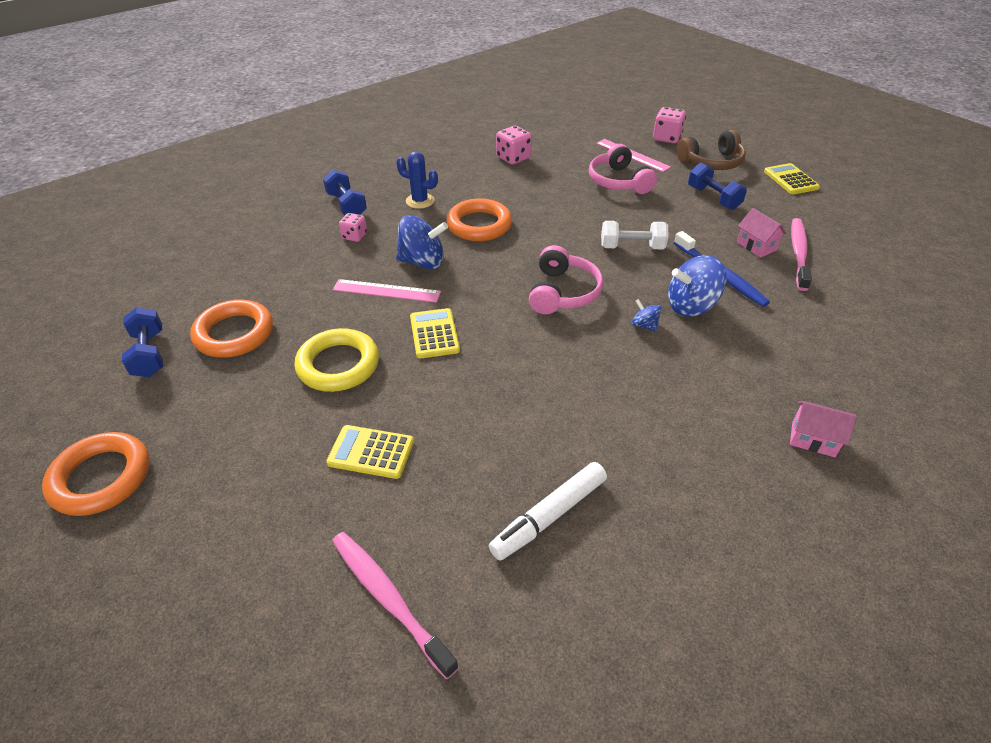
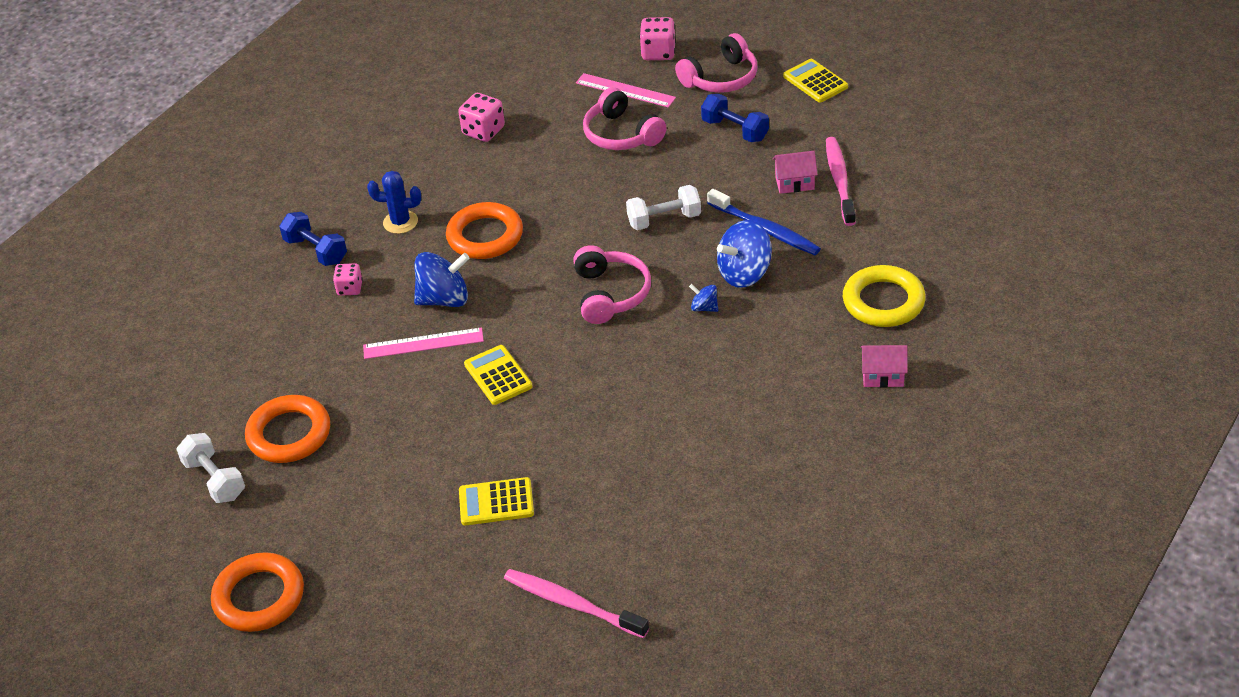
camera: 15 degrees left, 0 degrees up
(149, 354) = (215, 479): blue dumbbell -> white dumbbell
(338, 365) = (418, 434): yellow ring -> yellow ring (883, 301)
(549, 516) = (676, 506): white marker -> none
(711, 162) = (721, 78): brown headphones -> pink headphones
(756, 246) = (794, 183): pink house -> pink house turned 45 degrees counterclockwise

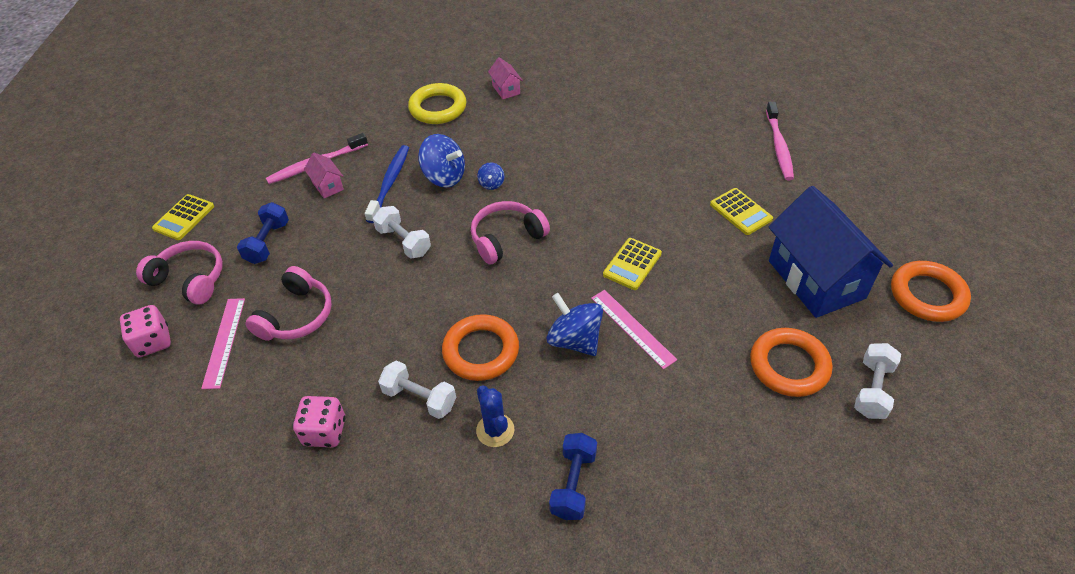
camera: 120 degrees left, 5 degrees up
(350, 288) = (605, 421): pink dice -> none
(357, 514) = (816, 279): none -> blue house
(469, 188) = (419, 398): none -> white dumbbell

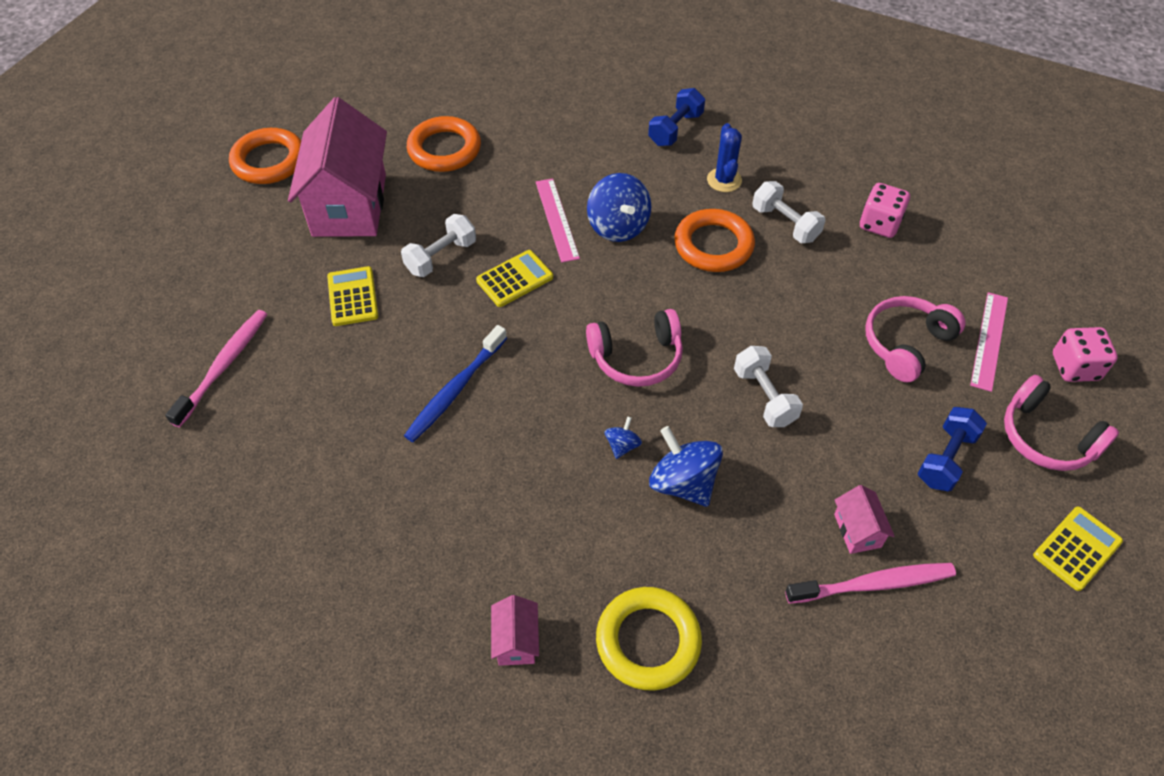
camera: 160 degrees left, 5 degrees up
(390, 183) = (764, 501): blue toothbrush -> blue toothbrush (455, 390)
(816, 279) = (350, 205): blue house -> pink house
(872, 389) = (396, 115): white dumbbell -> white dumbbell (441, 257)

